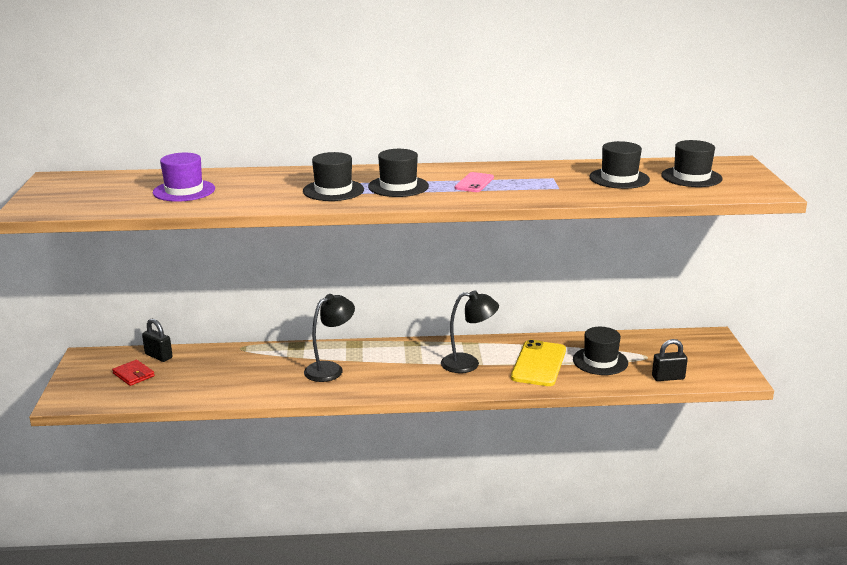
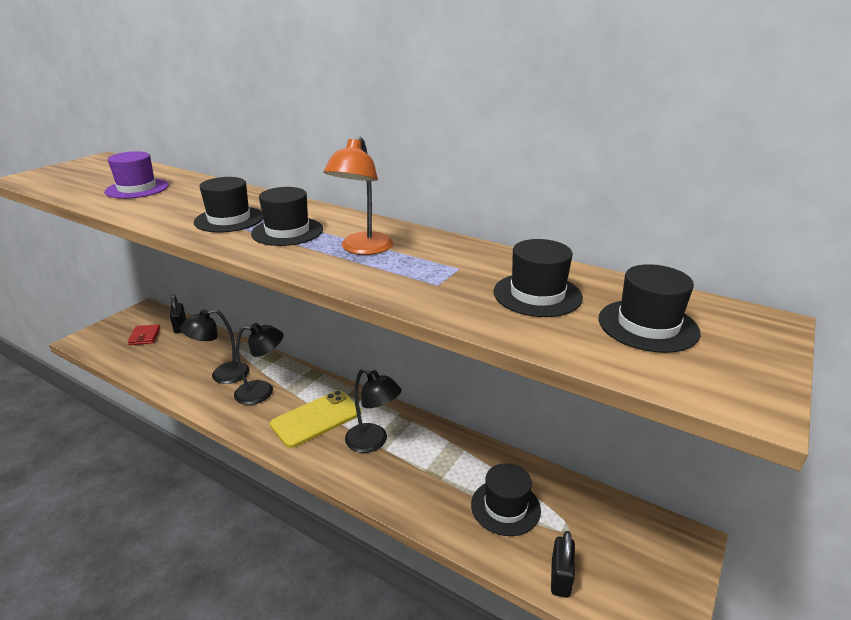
camera: 35 degrees right, 5 degrees up
(272, 372) = (222, 375): none -> black lamp
(474, 183) = (362, 249): pink phone -> orange lamp
(538, 364) = (437, 476): yellow phone -> yellow phone (316, 419)
(668, 378) = (560, 578): black padlock -> black padlock turned 75 degrees clockwise

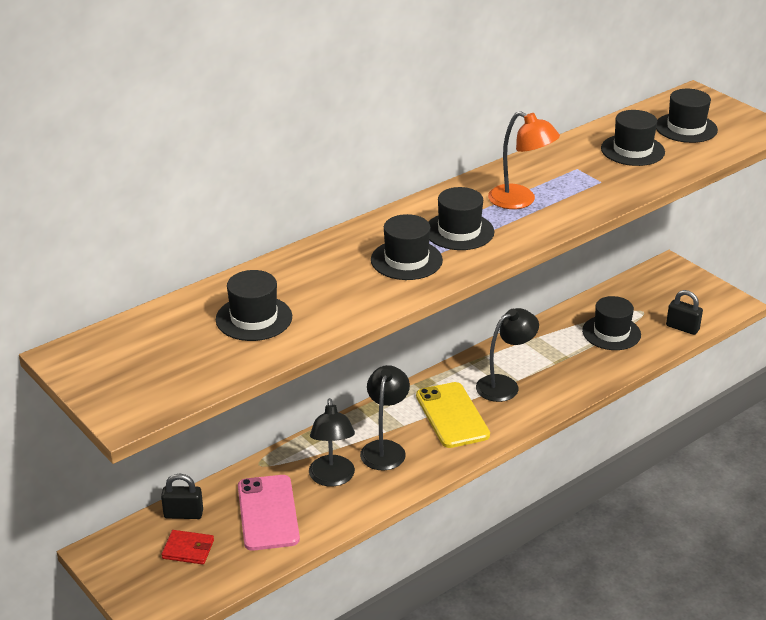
camera: 70 degrees left, 5 degrees up
(137, 189) = (254, 318): purple hat -> black hat
(181, 357) = (268, 513): none -> pink phone

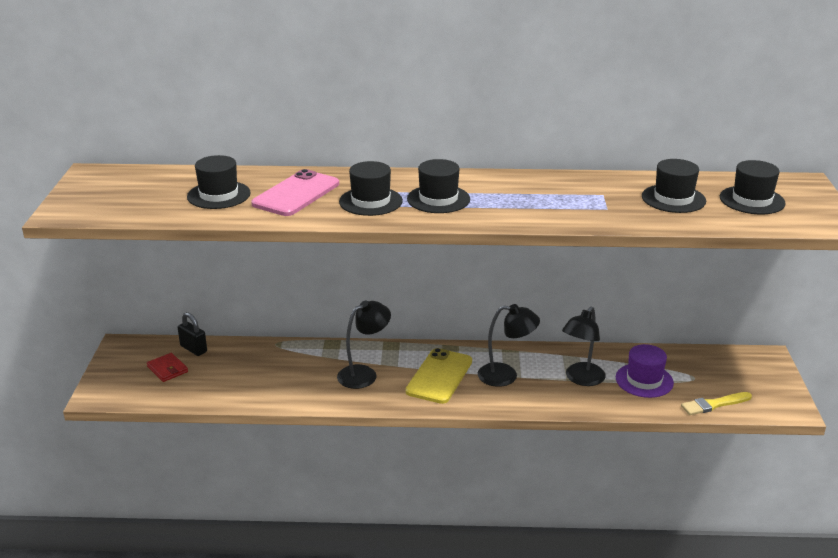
camera: 40 degrees right, 5 degrees down
(268, 513) = (239, 373): pink phone -> pink phone (296, 194)
(332, 478) = (305, 374): black lamp -> black lamp (581, 379)
(520, 201) = (518, 198): orange lamp -> none
(611, 333) = (644, 380): black hat -> purple hat
(682, 328) = (714, 404): black padlock -> yellow brush

